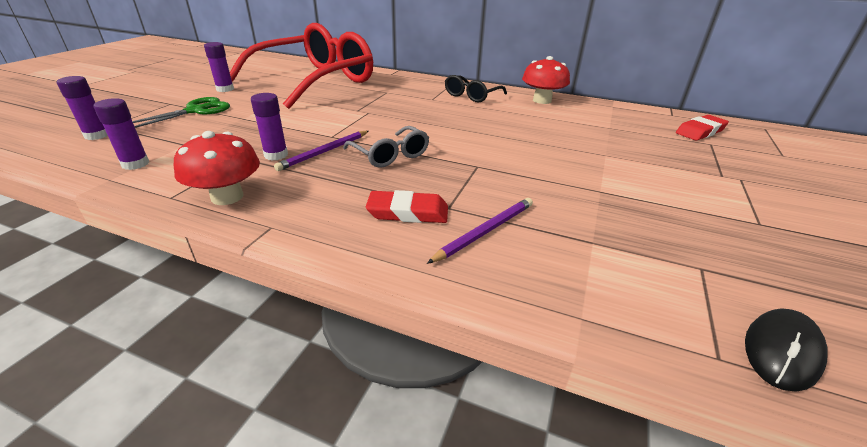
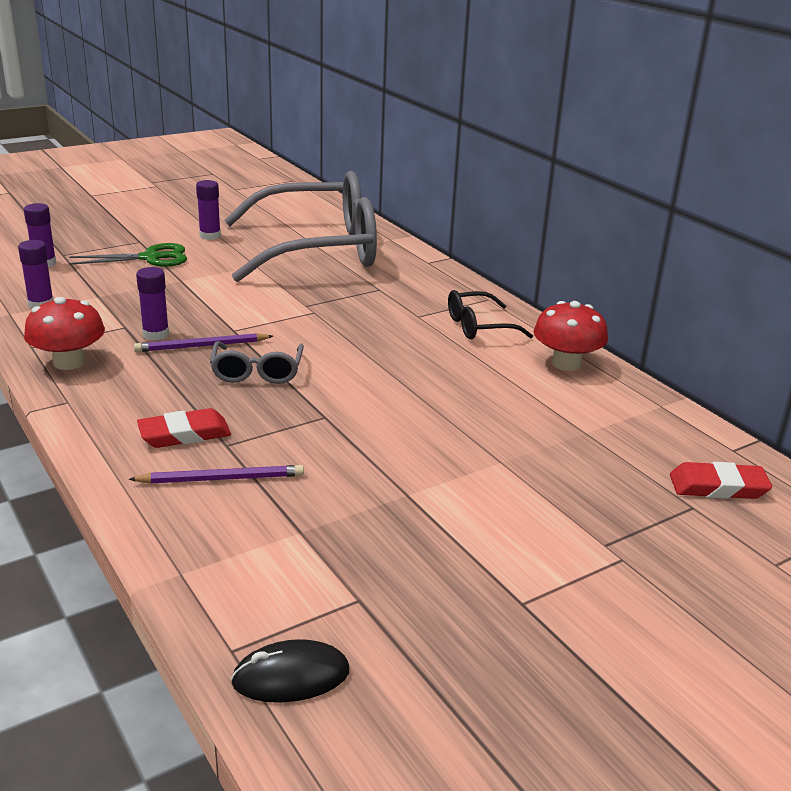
camera: 35 degrees right, 5 degrees down
(315, 81) = (319, 249): red glasses -> grey glasses
(408, 212) = (184, 434): red eraser -> red eraser turned 60 degrees counterclockwise

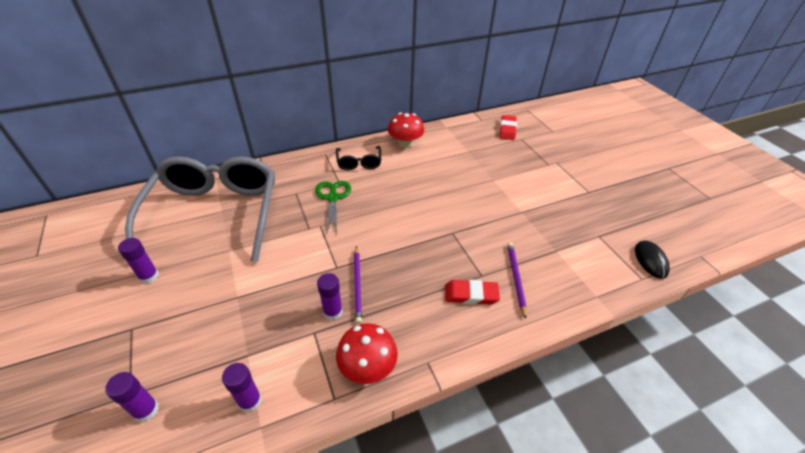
camera: 80 degrees left, 15 degrees up
(150, 258) = (178, 319): green scissors -> green scissors (333, 198)
(184, 434) = (471, 294): red eraser -> red eraser turned 75 degrees counterclockwise
(257, 372) = (398, 258): grey glasses -> none

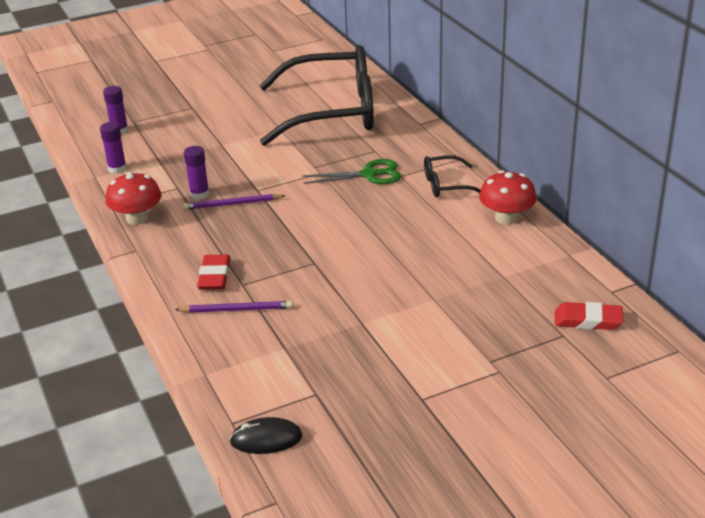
camera: 90 degrees right, 10 degrees down
(149, 276) = (247, 101): purple glue stick -> none
(215, 214) = (333, 112): grey glasses -> black glasses

